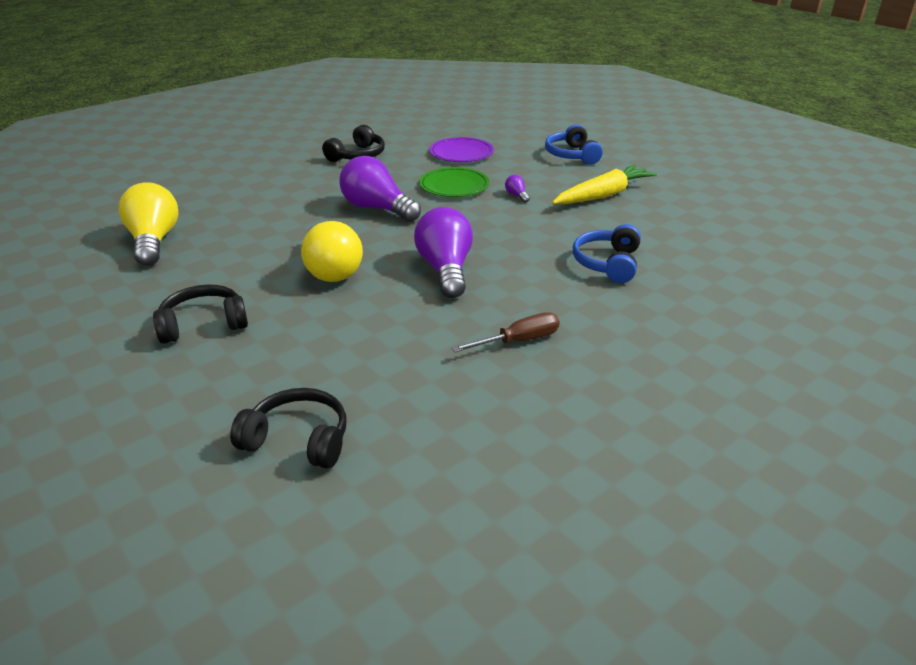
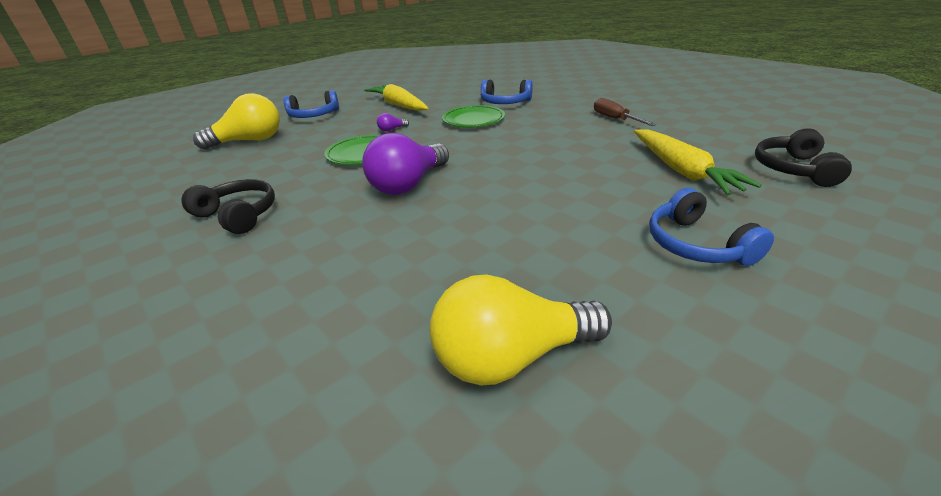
camera: 90 degrees left, 0 degrees up
(203, 324) = (696, 244): black headphones -> blue headphones
(331, 269) = (548, 191): yellow light bulb -> yellow light bulb (249, 141)
(335, 353) = (681, 171): none -> yellow carrot
(445, 270) = (530, 145): purple light bulb -> none
(461, 153) = (277, 156): purple plate -> none
(538, 240) = (473, 120): none -> green plate

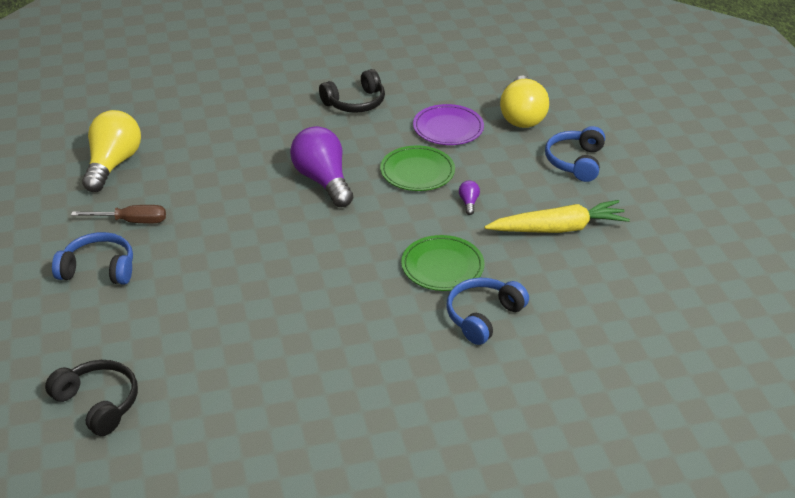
camera: 115 degrees right, 5 degrees up
(281, 160) = (448, 128): none -> purple plate
(615, 119) = (329, 374): brown screwdriver -> brown screwdriver (132, 221)
(681, 171) = (176, 333): yellow carrot -> none

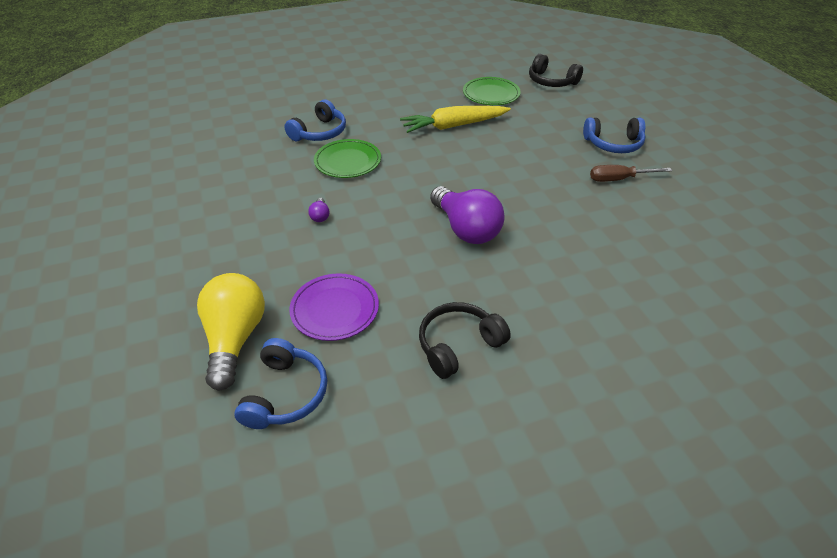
camera: 175 degrees right, 5 degrees up
(113, 164) = (686, 232): yellow light bulb -> none
(417, 172) = (371, 246): green plate -> green plate (491, 94)
(558, 228) = (241, 197): yellow carrot -> yellow carrot (453, 126)
(575, 162) = (194, 271): blue headphones -> blue headphones (285, 394)

